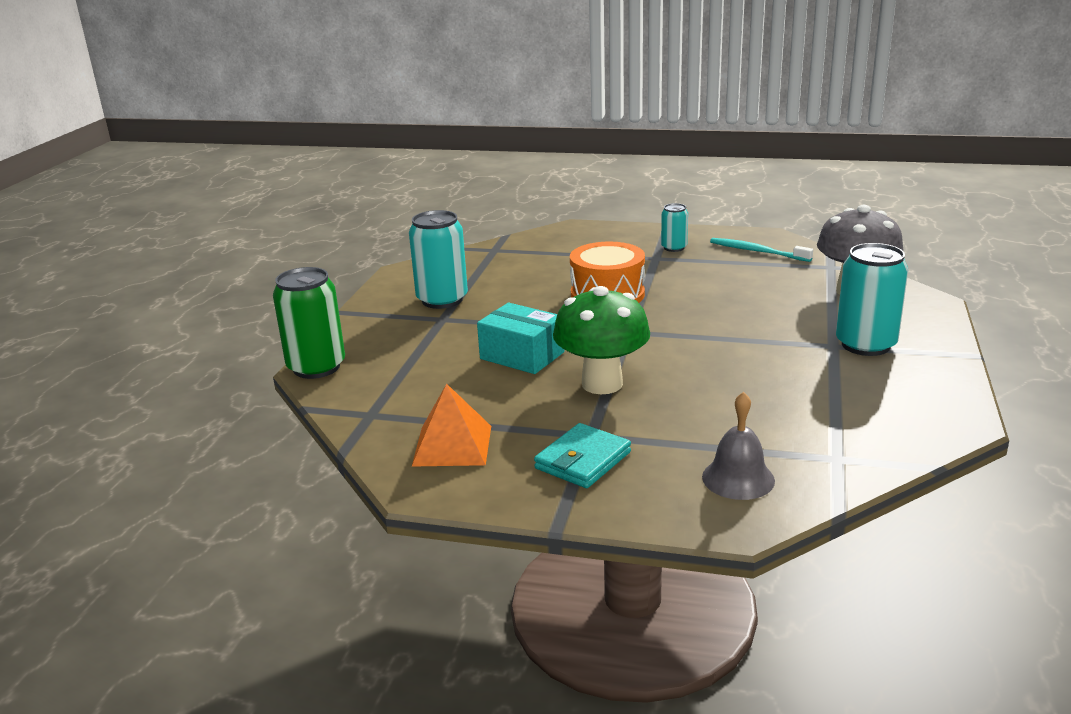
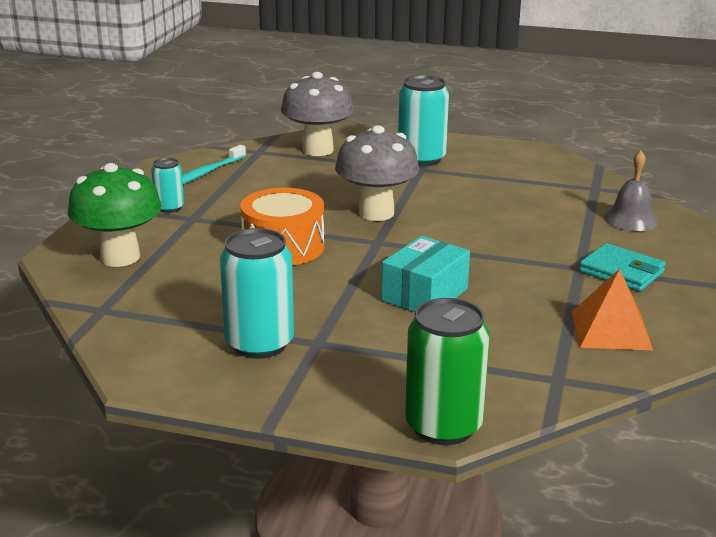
camera: 90 degrees left, 0 degrees up
(602, 384) = (487, 259): green mushroom -> green mushroom (120, 257)
(696, 328) = (376, 213): none -> grey mushroom

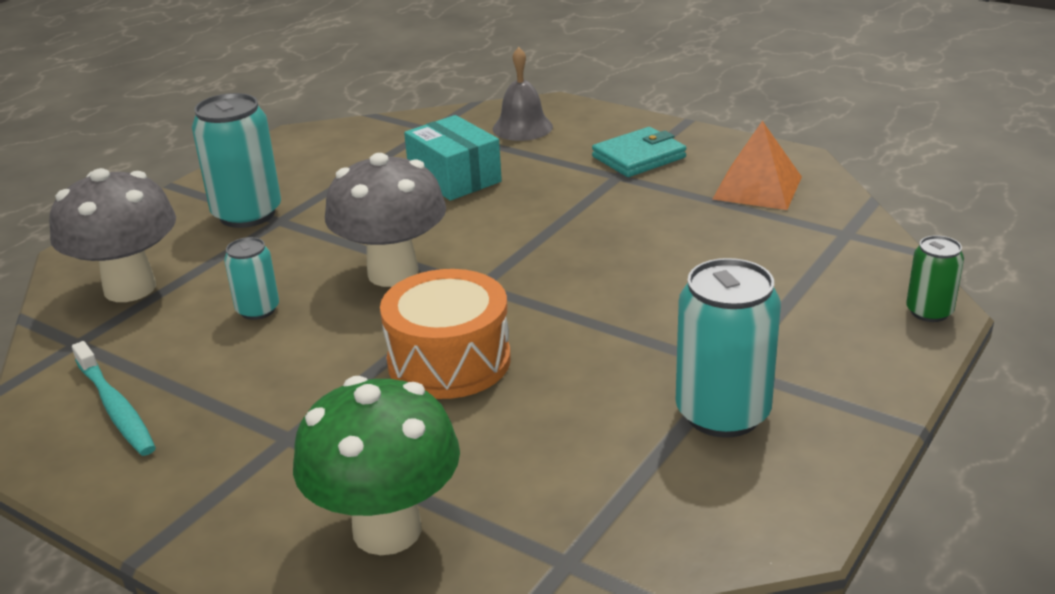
camera: 70 degrees left, 5 degrees up
(169, 208) = (226, 459): turquoise can -> turquoise can (258, 310)
(424, 295) = (639, 275): turquoise box -> turquoise box (454, 178)
(443, 426) = (929, 312): green can -> green can, size x0.55

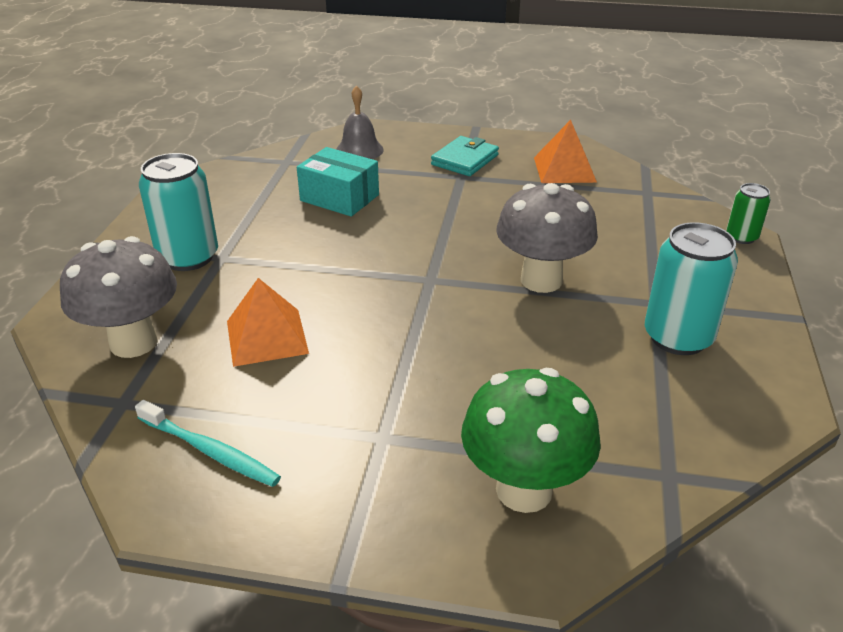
camera: 25 degrees left, 5 degrees up
(258, 310) = (267, 337): turquoise can -> orange pyramid
(393, 273) = (354, 283): grey mushroom -> grey mushroom (541, 280)
(449, 361) = (457, 344): orange drum -> none

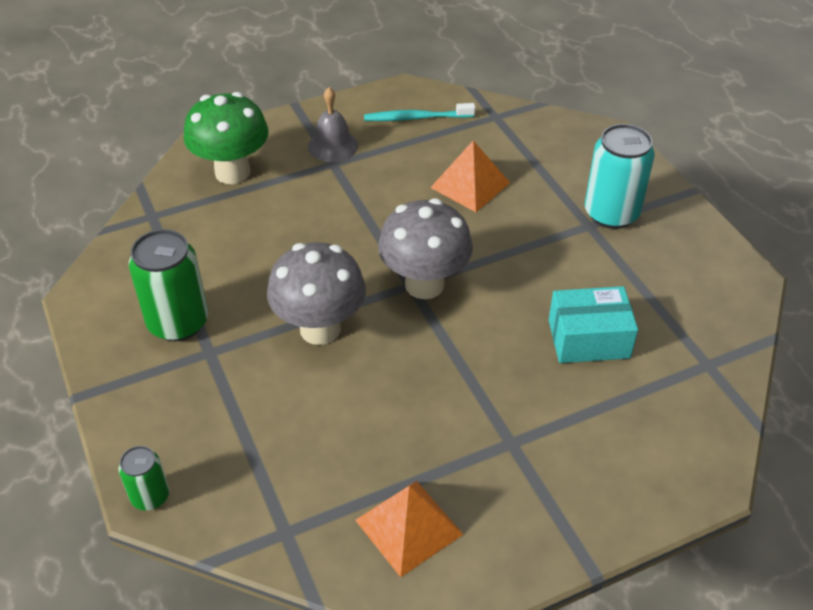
camera: 145 degrees right, 10 degrees up
(133, 342) = (543, 144): grey mushroom -> grey mushroom (424, 284)
(359, 150) = (666, 429): grey bell -> grey bell (333, 146)
(465, 160) = (536, 478): turquoise wallet -> none
(678, 337) = (178, 322): turquoise can -> green can

